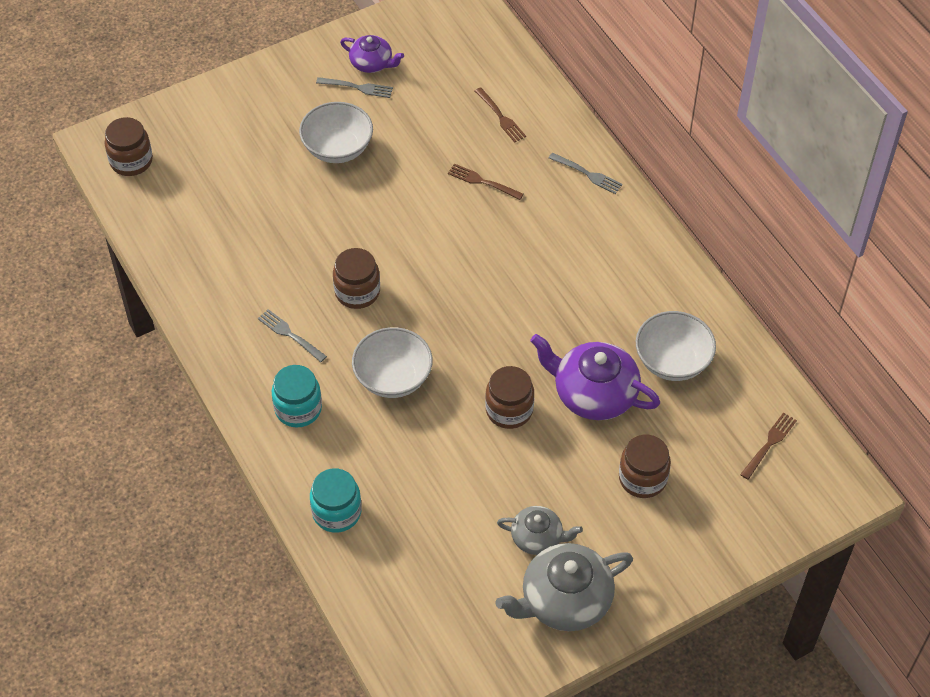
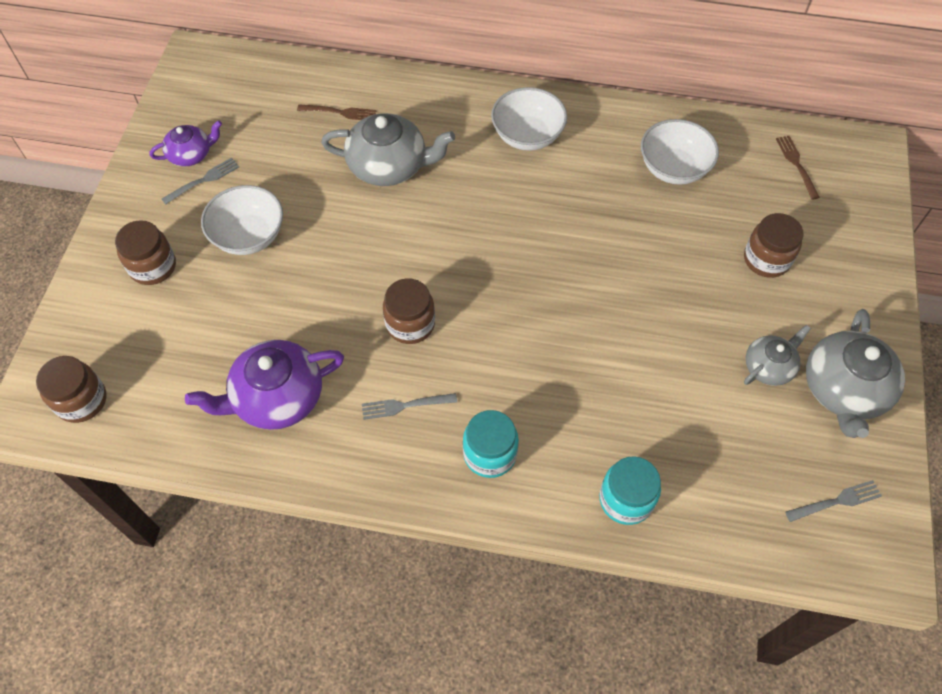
camera: 50 degrees left, 5 degrees up
(393, 378) = (523, 359): white bowl -> white bowl (527, 136)
(482, 181) = (389, 166): brown fork -> grey teapot
(509, 410) = (628, 301): brown jar -> brown jar (153, 267)
(588, 174) = (452, 100): grey fork -> grey fork (837, 501)
(593, 393) = (660, 236): purple teapot -> purple teapot (277, 397)

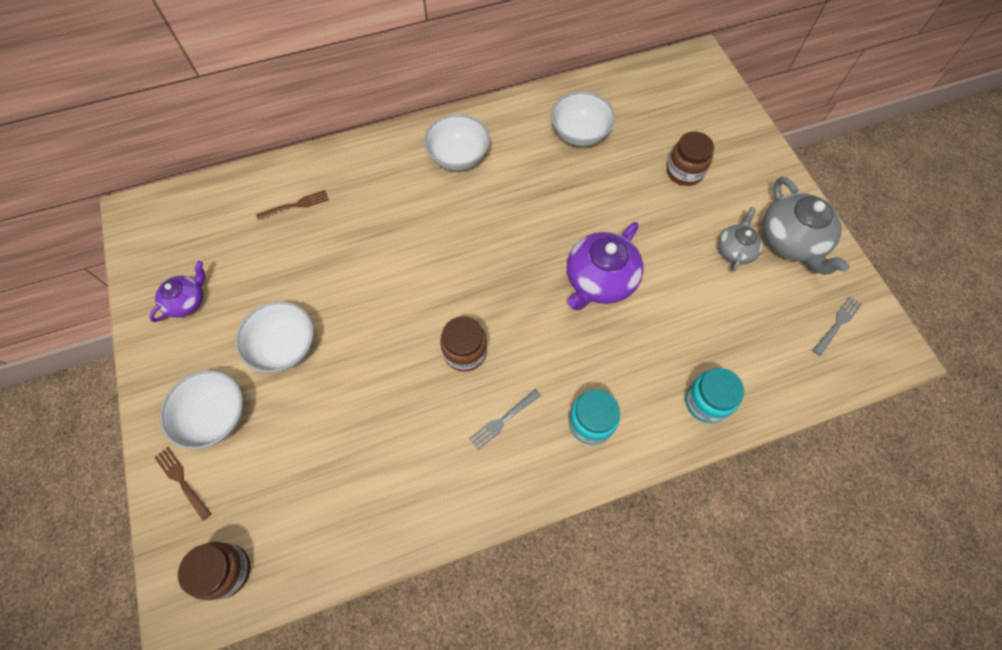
camera: 30 degrees left, 5 degrees up
(153, 267) = (215, 417): brown jar -> white bowl
(204, 180) = (213, 318): grey fork -> none
(277, 397) = (397, 471): purple teapot -> purple teapot (599, 280)
(389, 166) = (365, 231): grey teapot -> none
(796, 164) = (660, 92): brown fork -> brown fork (182, 480)

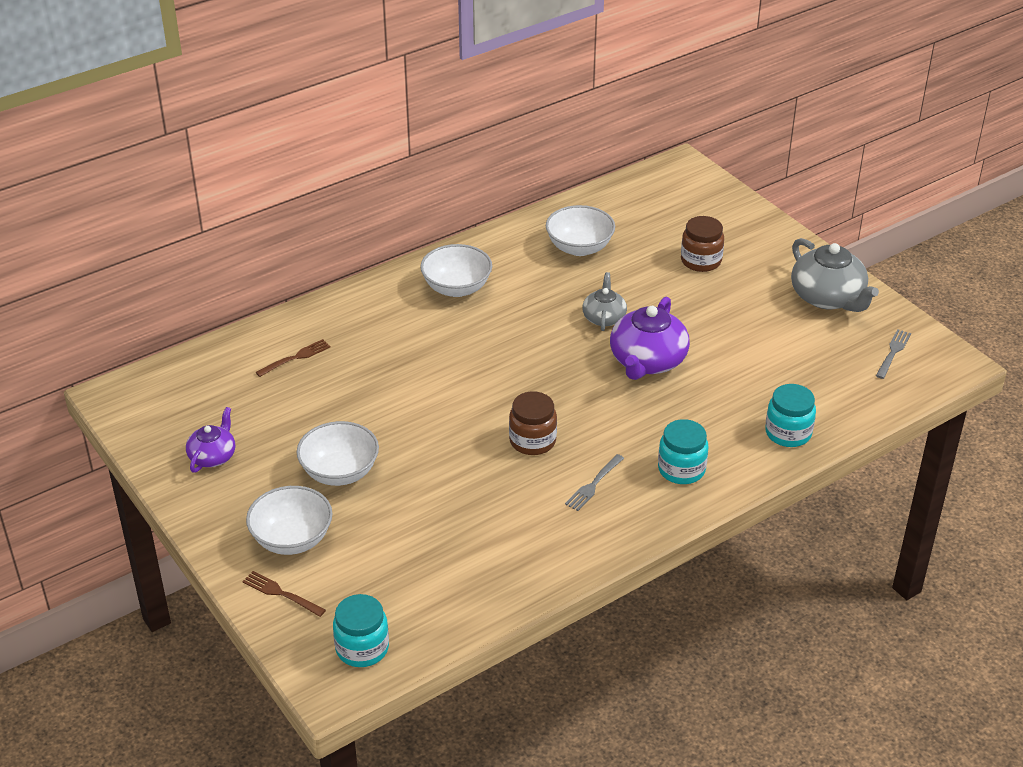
camera: 15 degrees left, 25 degrees down
(226, 571) = (362, 648): brown jar -> turquoise jar
(735, 250) = (775, 314): grey teapot -> grey teapot (604, 317)

